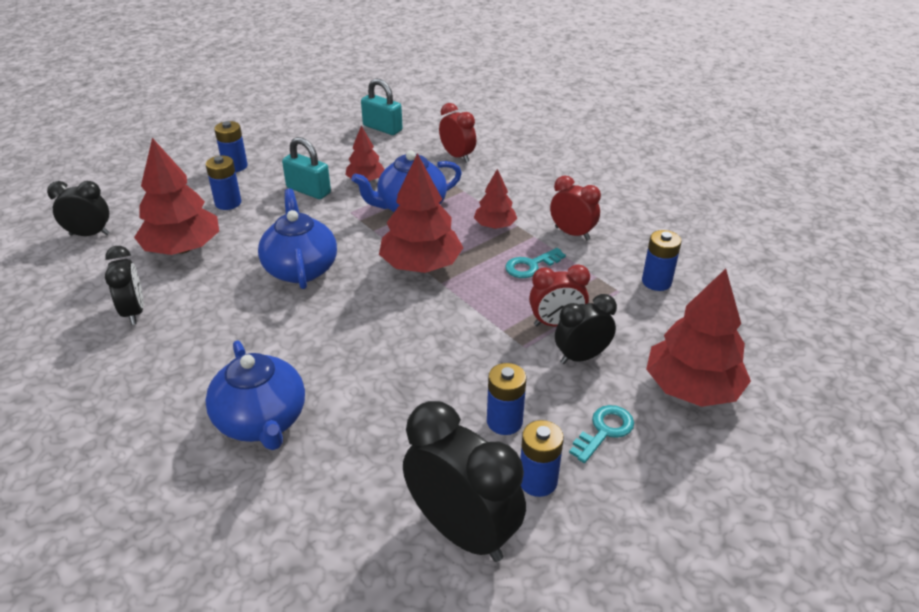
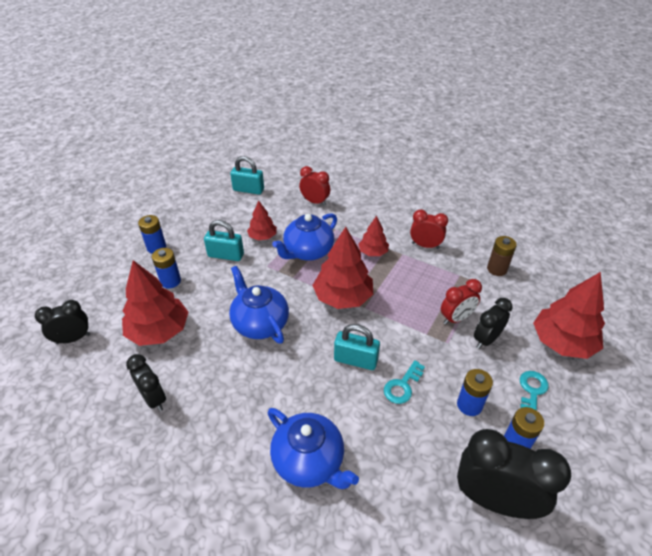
camera: 20 degrees left, 5 degrees up
(390, 334) = (355, 360): none -> turquoise padlock
(530, 266) = (414, 278): turquoise key -> turquoise key (402, 386)
(656, 282) = (497, 269): blue battery -> brown battery

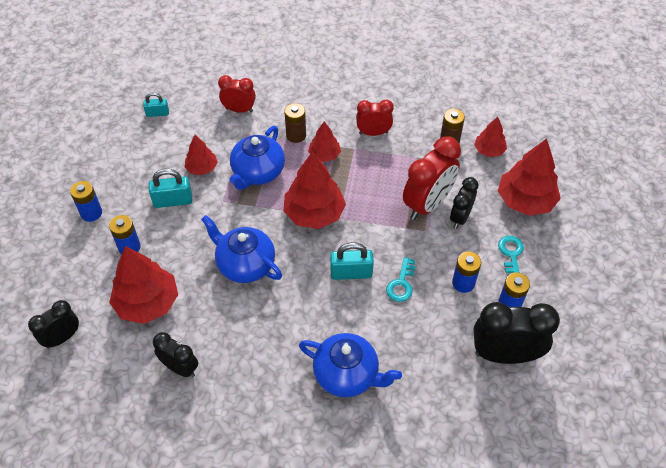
camera: 20 degrees left, 10 degrees up
(248, 190) = (157, 113): turquoise padlock -> turquoise padlock, size x0.64
(354, 231) = (296, 135): none -> brown battery
(456, 318) = (427, 204): red clock -> red clock, size x1.68
(535, 287) = (489, 150): none -> red tree

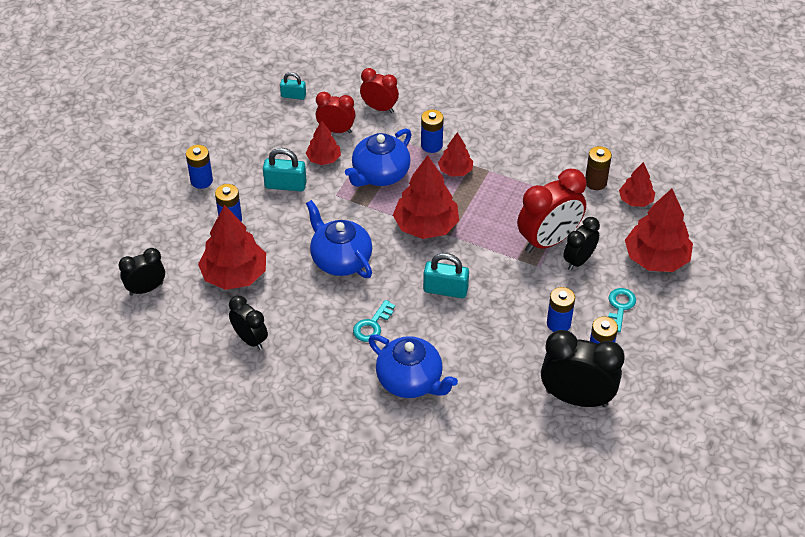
camera: 15 degrees right, 5 degrees down
(296, 135) = (431, 145): brown battery -> blue battery
(373, 133) = (515, 158): red clock -> red clock (336, 130)
(401, 284) = (493, 311): turquoise key -> turquoise key (372, 325)

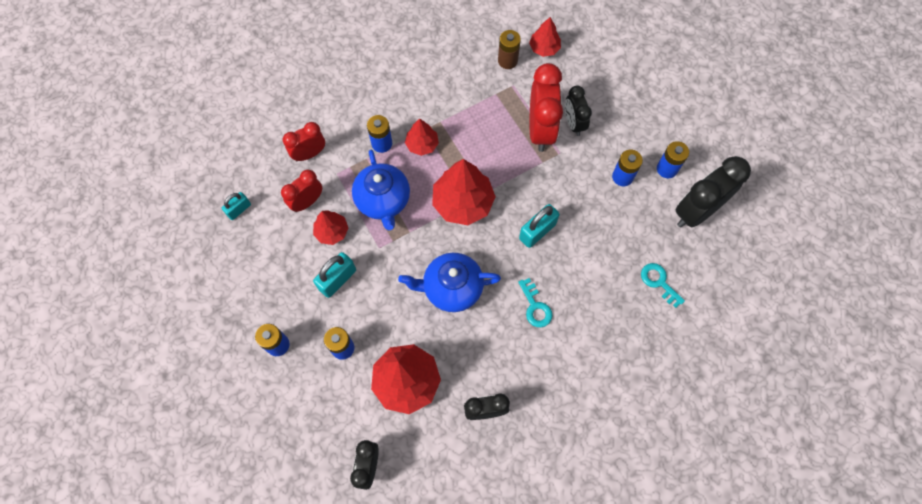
camera: 55 degrees left, 20 degrees up
(410, 381) = (608, 314): blue teapot -> none
(620, 307) = (634, 127): turquoise key -> turquoise key (659, 282)
(656, 258) = (607, 74): red tree -> none

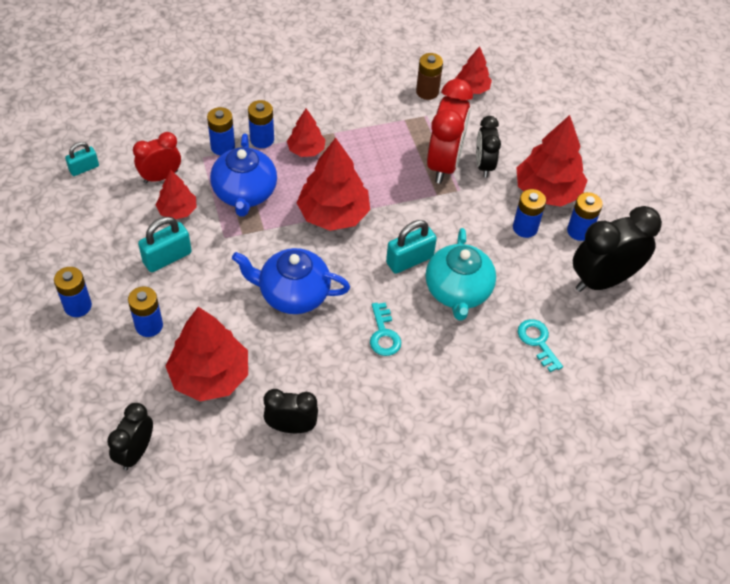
camera: 10 degrees right, 15 degrees down
(309, 154) = (179, 133): red clock -> none
(350, 159) = (223, 147): none -> blue battery
(584, 251) = (458, 291): none -> turquoise teapot
(632, 136) = (547, 191): none -> red tree

